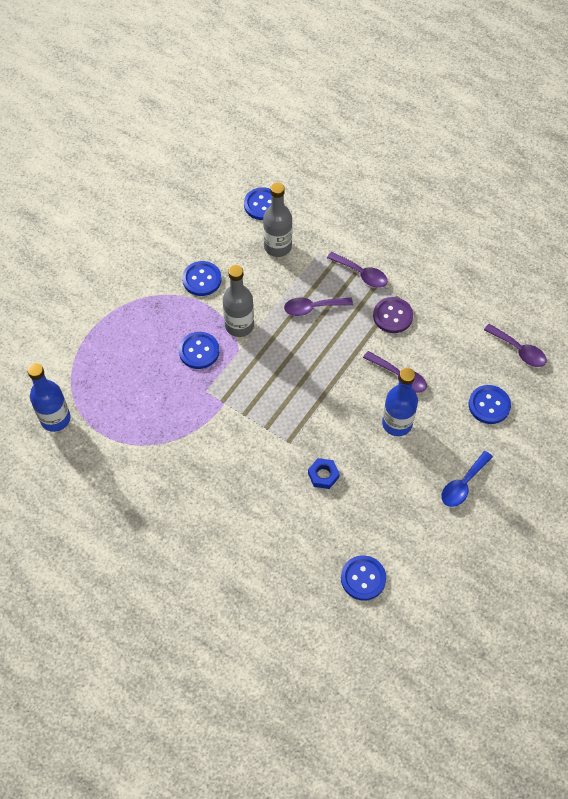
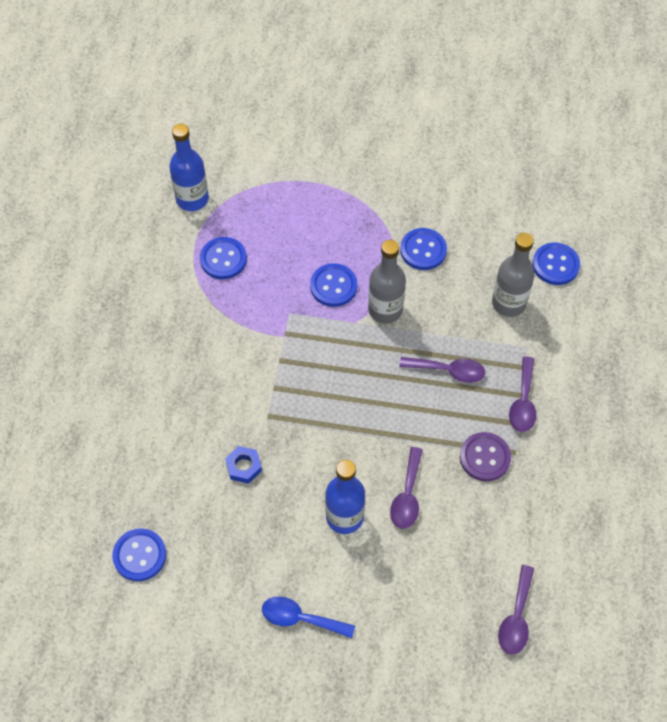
camera: 65 degrees right, 0 degrees up
(313, 308) = (448, 371): purple spoon -> purple spoon turned 135 degrees clockwise
(489, 405) = (420, 610): blue button -> blue button (223, 259)

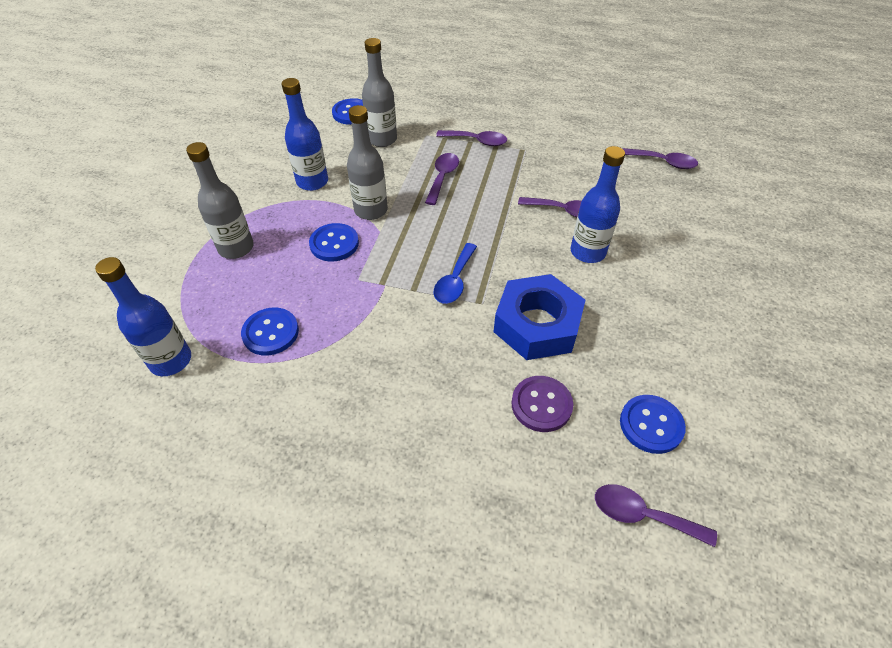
camera: 85 degrees left, 10 degrees down
(61, 539) = (642, 515): none -> purple spoon
(244, 467) = (537, 325): blue nut -> blue nut, size x2.27
(300, 618) = (694, 288): blue spoon -> blue spoon (455, 281)
(320, 209) = (236, 248): none -> grey bottle
(423, 250) = (312, 182): blue button -> blue bottle
(485, 457) = (526, 165): purple button -> purple button (541, 405)

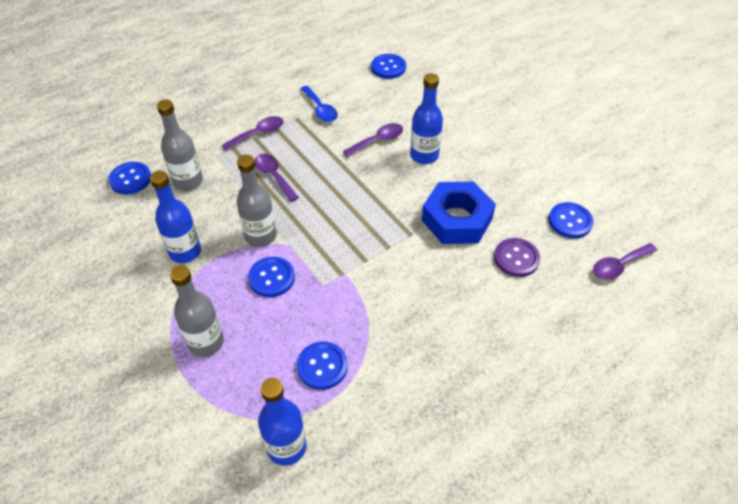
camera: 50 degrees left, 0 degrees up
(455, 281) = (380, 234): blue spoon -> blue spoon (320, 109)
(663, 162) = (388, 67): purple spoon -> blue button

